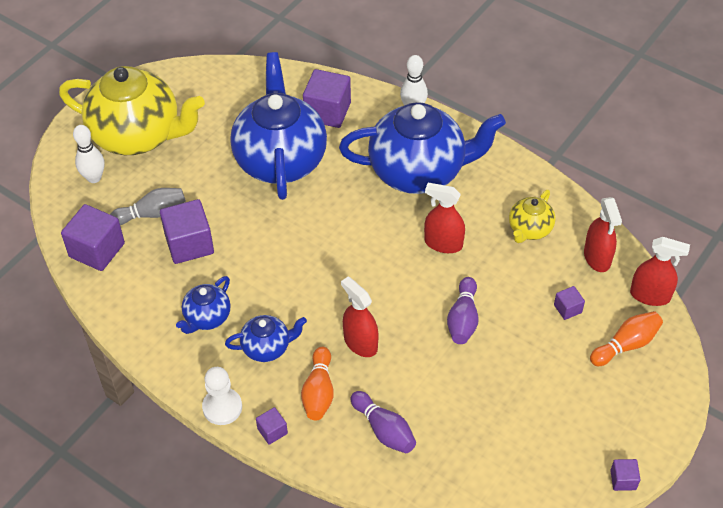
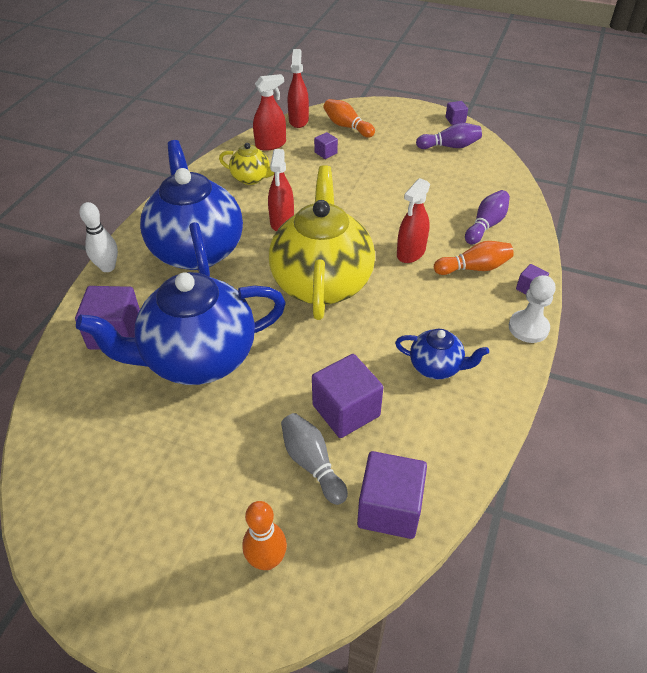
camera: 105 degrees left, 5 degrees down
(94, 178) = (267, 560): white bowling pin -> orange bowling pin
(138, 136) = (176, 528): yellow teapot -> yellow teapot (321, 282)
(267, 347) = (447, 312): blue teapot -> none
(463, 319) = (358, 200): purple bowling pin -> purple bowling pin (450, 146)

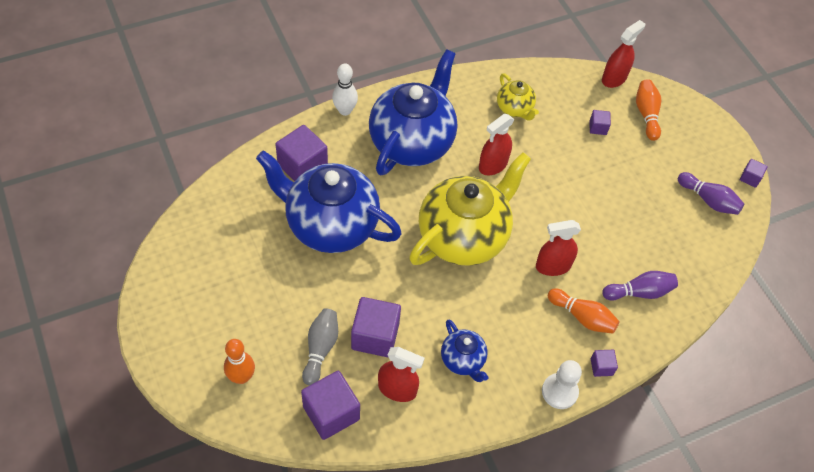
camera: 40 degrees right, 10 degrees up
(270, 144) = (564, 87): red spray bottle -> red spray bottle (397, 389)

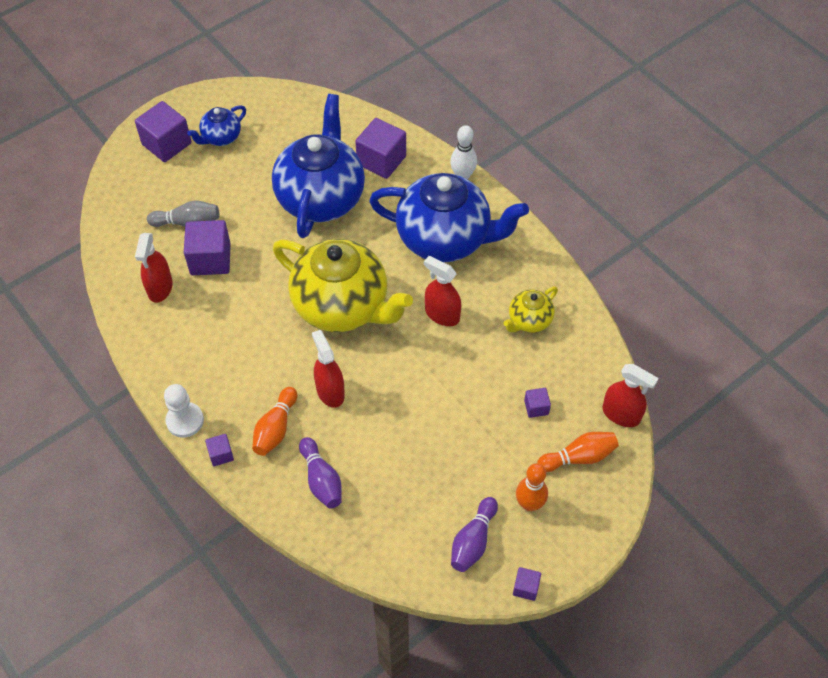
camera: 80 degrees right, 0 degrees up
(241, 377) = (149, 176): orange bowling pin -> orange bowling pin (529, 504)
(331, 413) = (127, 245): purple cube -> purple cube (167, 144)
(463, 360) = (201, 333): blue teapot -> blue teapot (221, 137)

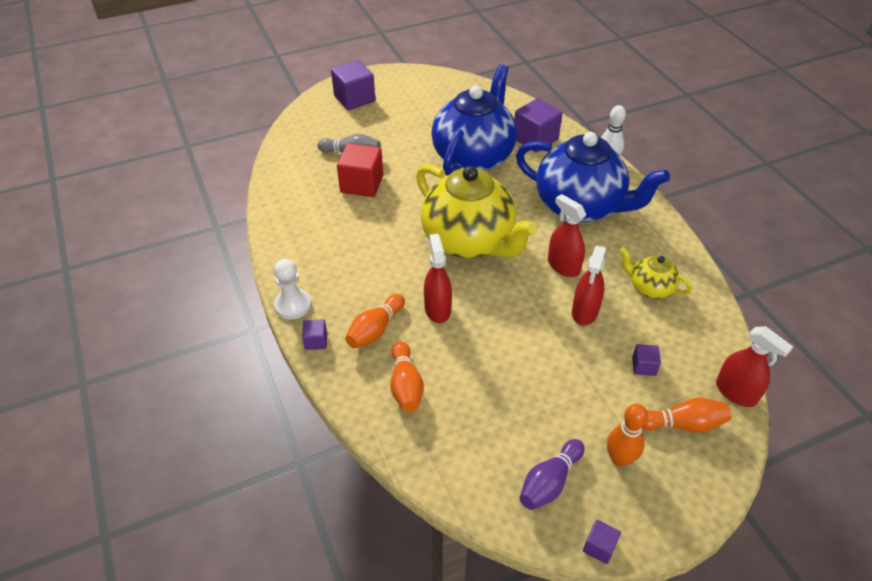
camera: 15 degrees right, 10 degrees down
(160, 288) = (310, 197): red spray bottle -> red spray bottle (584, 312)
(210, 259) = (362, 184): purple cube -> red cube
(221, 137) = (401, 101): blue teapot -> none
(321, 480) = (405, 385): purple bowling pin -> orange bowling pin
(529, 321) = (649, 288): yellow teapot -> yellow teapot turned 60 degrees clockwise

